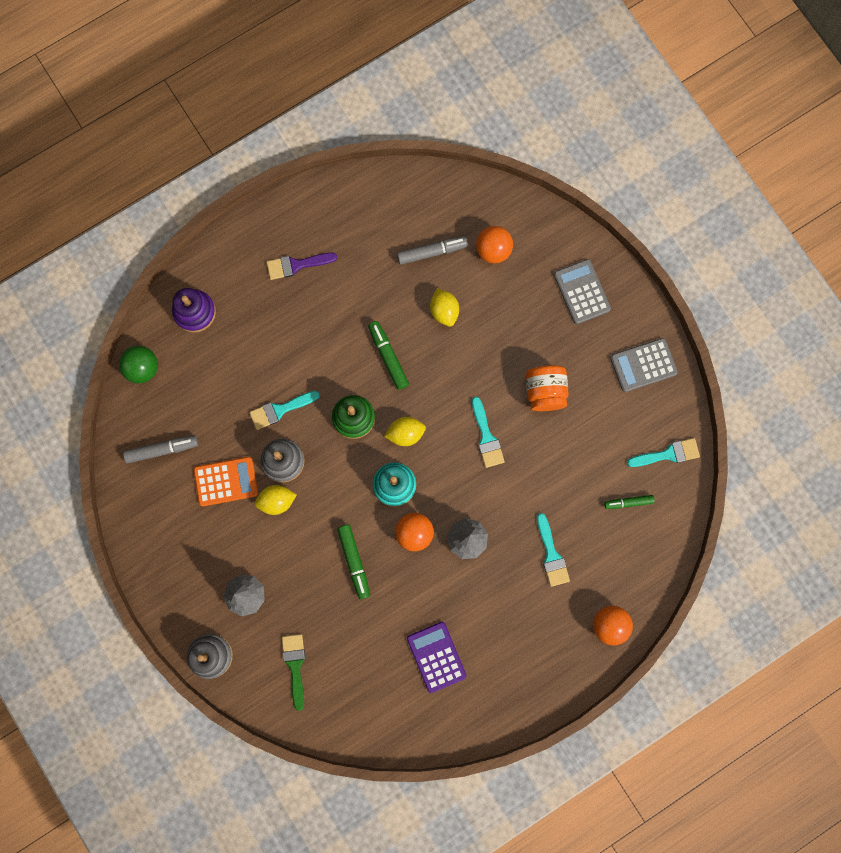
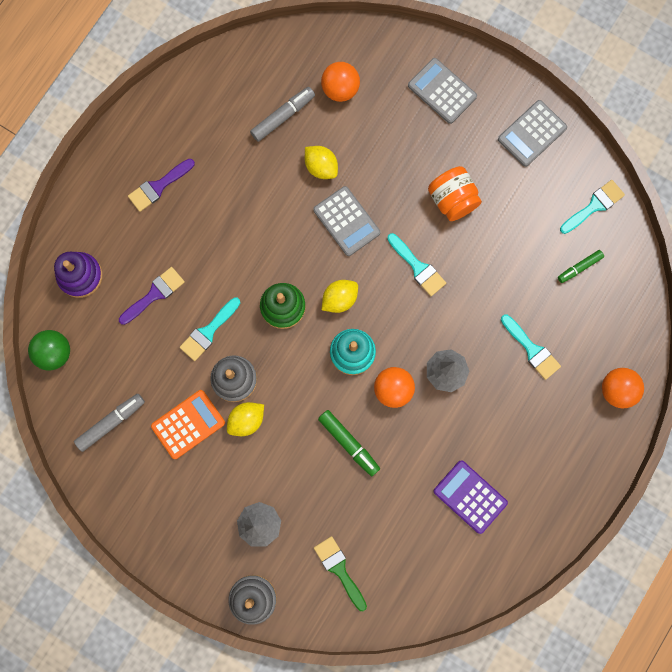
camera: 25 degrees left, 0 degrees up
(250, 357) = (154, 294): none -> purple brush
(388, 356) = (288, 234): green marker -> none
(443, 368) = (346, 221): none -> grey calculator

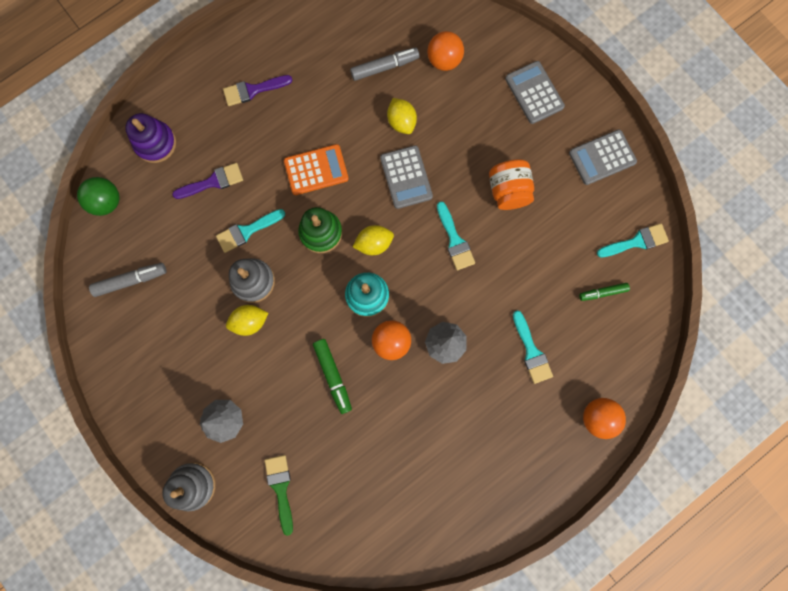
camera: 20 degrees right, 0 degrees up
(188, 424) = (197, 306): orange calculator -> orange calculator (316, 170)
(470, 496) = (425, 466): purple calculator -> none

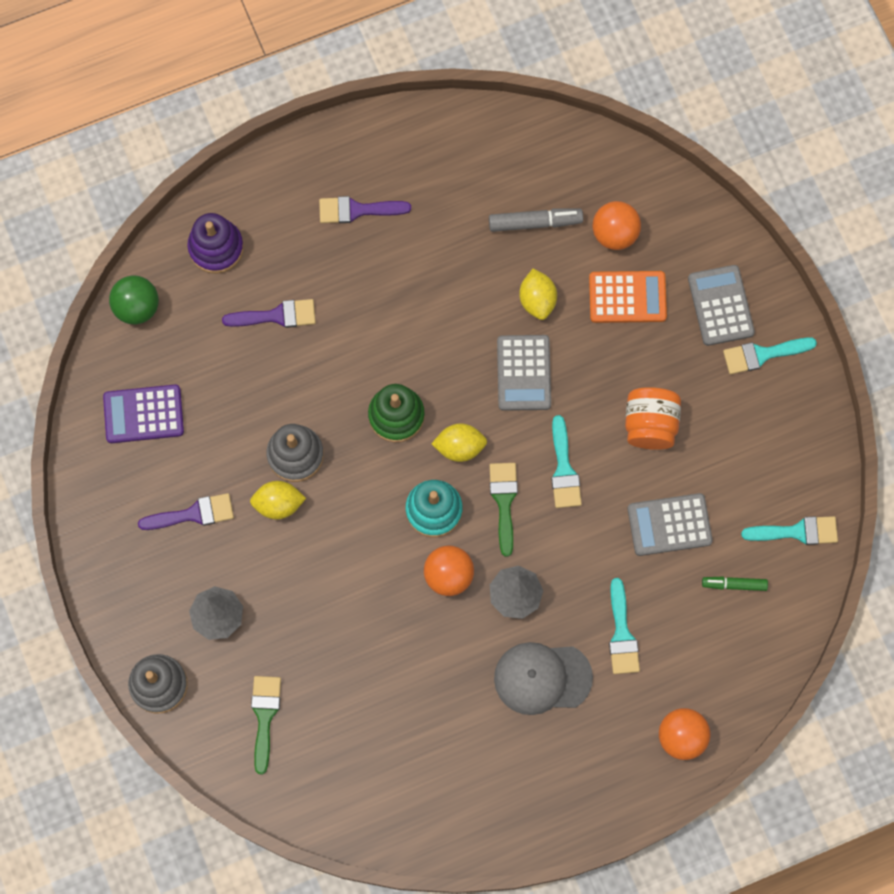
camera: 15 degrees right, 5 degrees down
(131, 280) = (143, 414): grey marker -> purple calculator
(187, 346) = (193, 514): none -> purple brush
(247, 231) = (303, 389): turquoise brush -> turquoise brush (762, 354)
(316, 170) = (411, 334): orange calculator -> orange calculator (627, 297)
(333, 376) = (364, 598): green marker -> none
(417, 275) = (504, 501): none -> green brush
(482, 401) = (542, 678): none -> grey cap
(602, 157) = (784, 412): grey calculator -> grey calculator (669, 525)

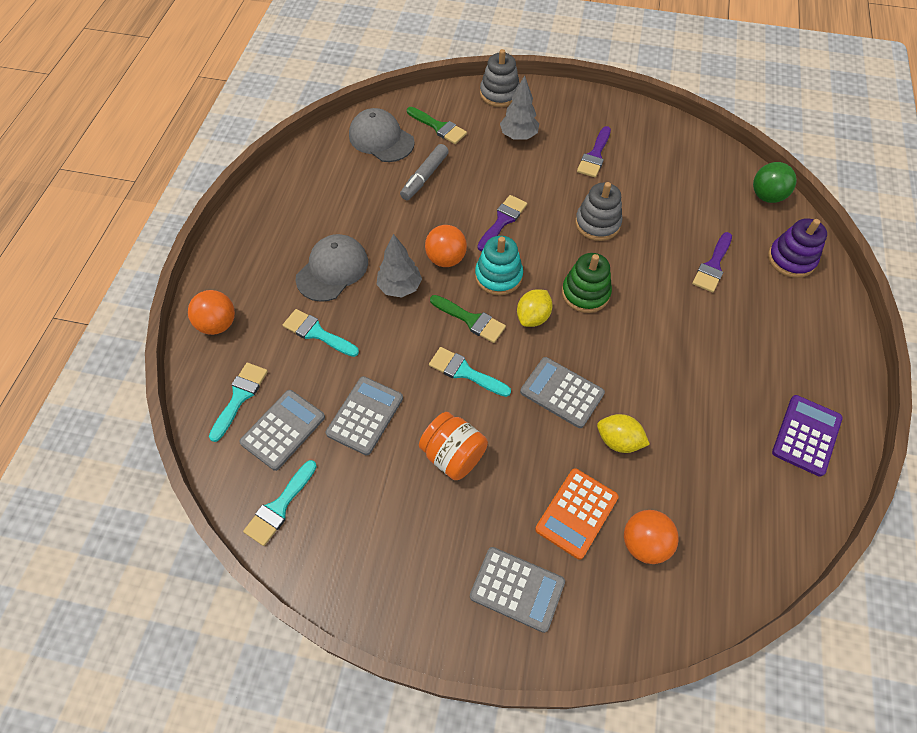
camera: 125 degrees right, 15 degrees down
(143, 414) = (682, 164): purple calculator -> purple calculator (806, 435)
(278, 504) = (569, 198): yellow lemon -> none
(329, 769) = (381, 139): none -> grey cap
(357, 210) = (777, 361): purple brush -> purple brush (503, 220)
(535, 223) = (693, 484): grey marker -> grey marker (424, 177)
(734, 584) = (283, 430): green marker -> grey calculator
(762, 354) = (446, 593): turquoise brush -> turquoise brush (240, 397)

